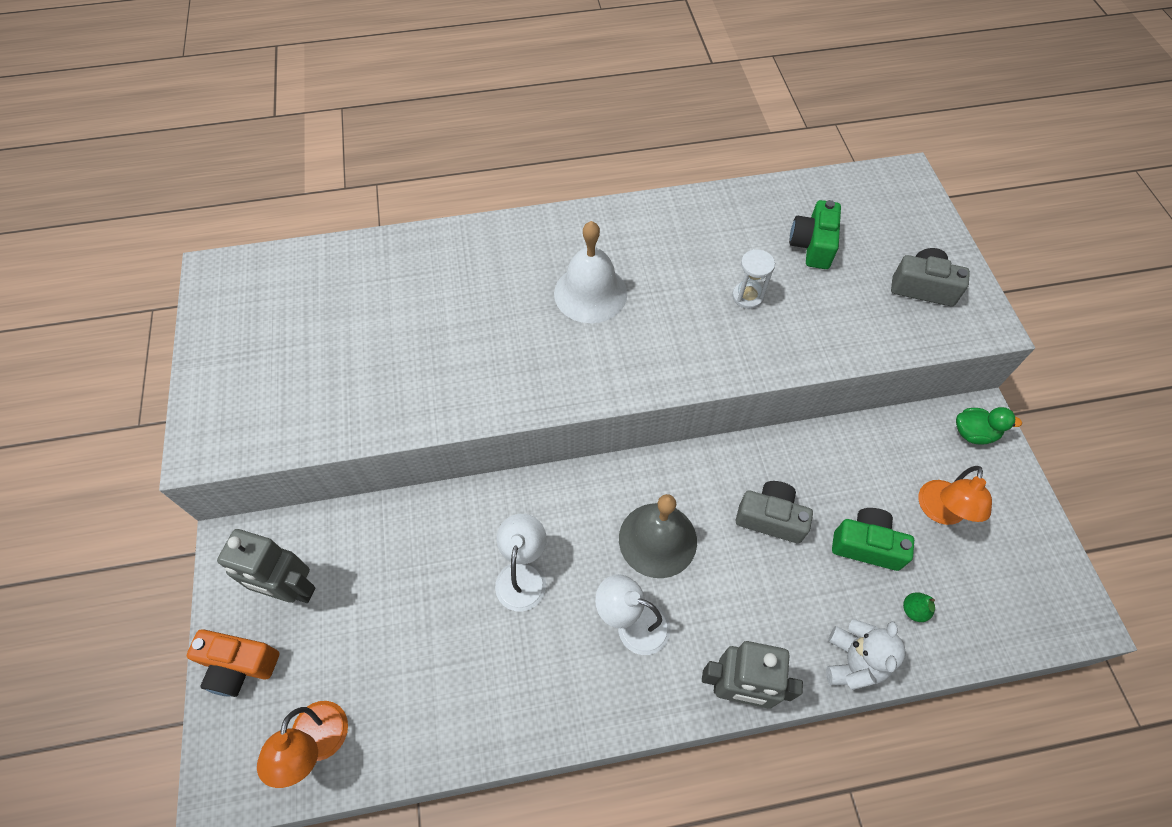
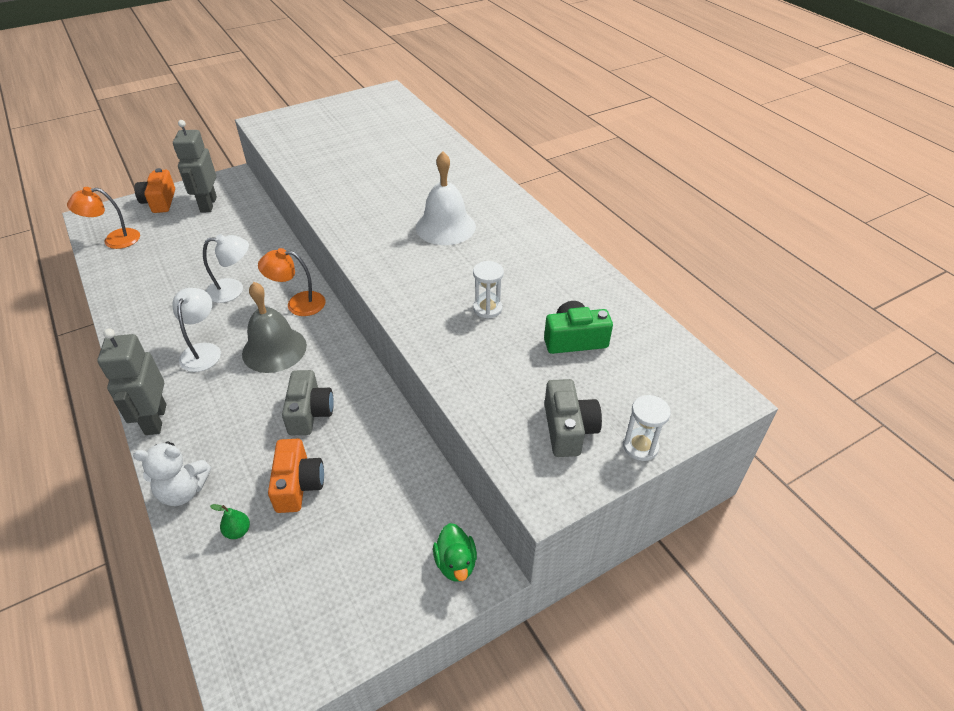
camera: 70 degrees right, 15 degrees down
(866, 545) = (298, 485): green camera -> orange camera
(940, 512) = (348, 542): orange lamp -> orange lamp (298, 304)
(949, 248) = (640, 446): none -> white hourglass

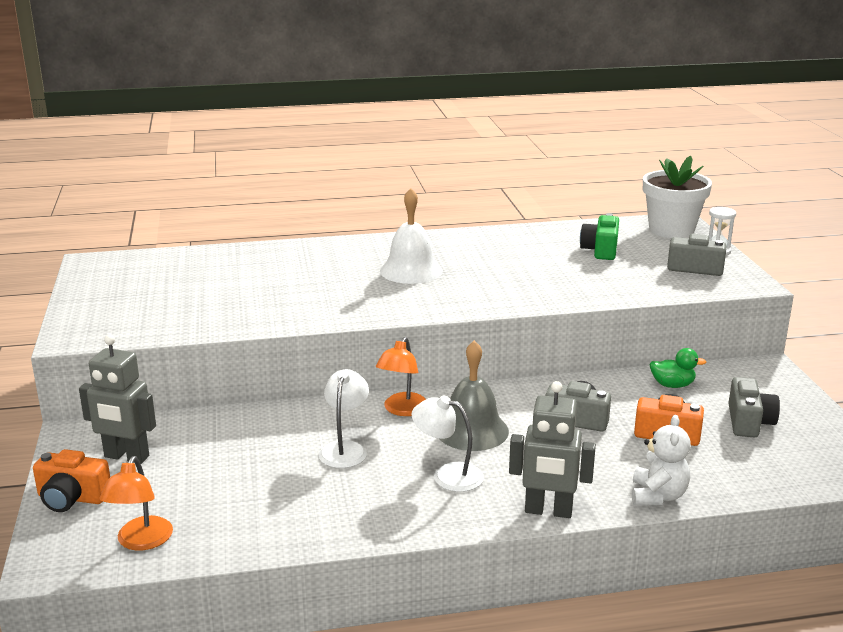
camera: 70 degrees left, 20 degrees down
(238, 531) = (714, 468): green pear -> none
(338, 556) = (749, 422): none -> grey camera
(456, 563) = (762, 375): green duck -> green duck (672, 385)
(487, 308) = (545, 272): white hourglass -> none
(686, 393) = (671, 230): none -> white flower pot

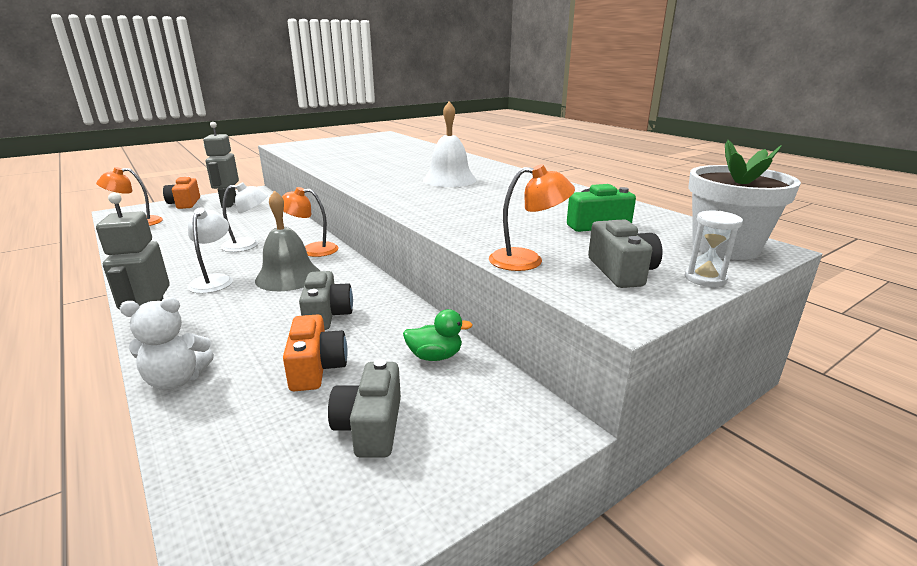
camera: 65 degrees right, 0 degrees up
(660, 289) = (527, 260): none -> orange lamp
(672, 385) = (435, 356): green duck -> green duck turned 75 degrees counterclockwise
(749, 422) = (370, 426): grey camera -> grey camera turned 105 degrees clockwise

